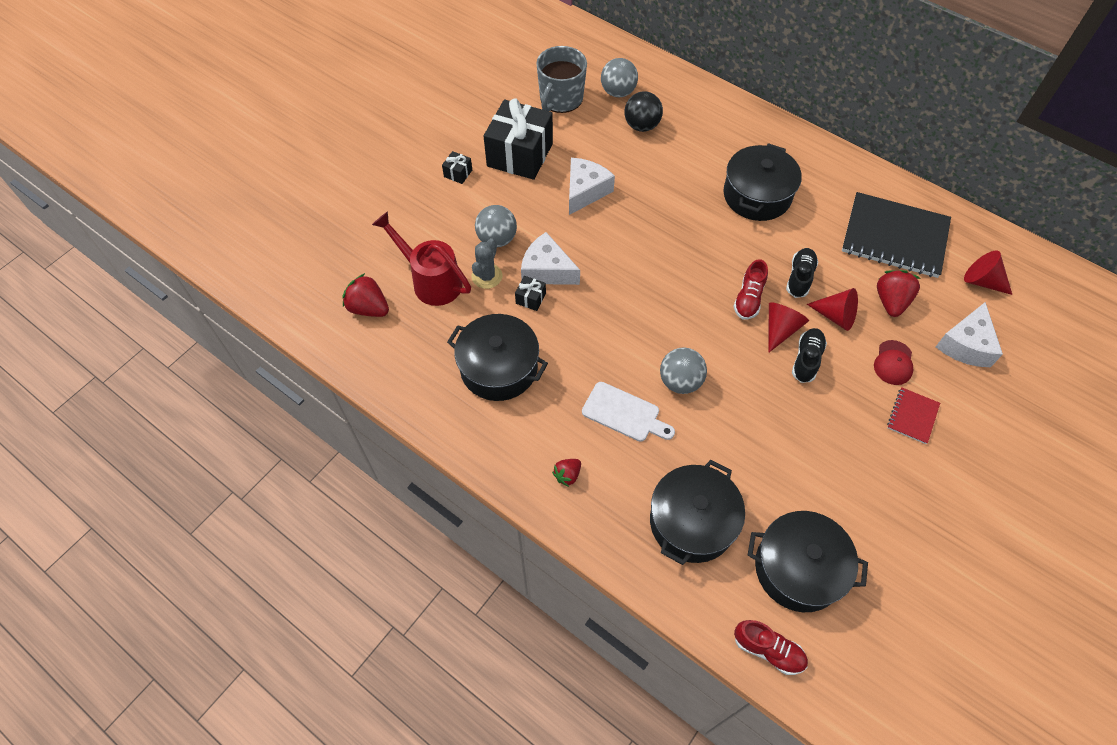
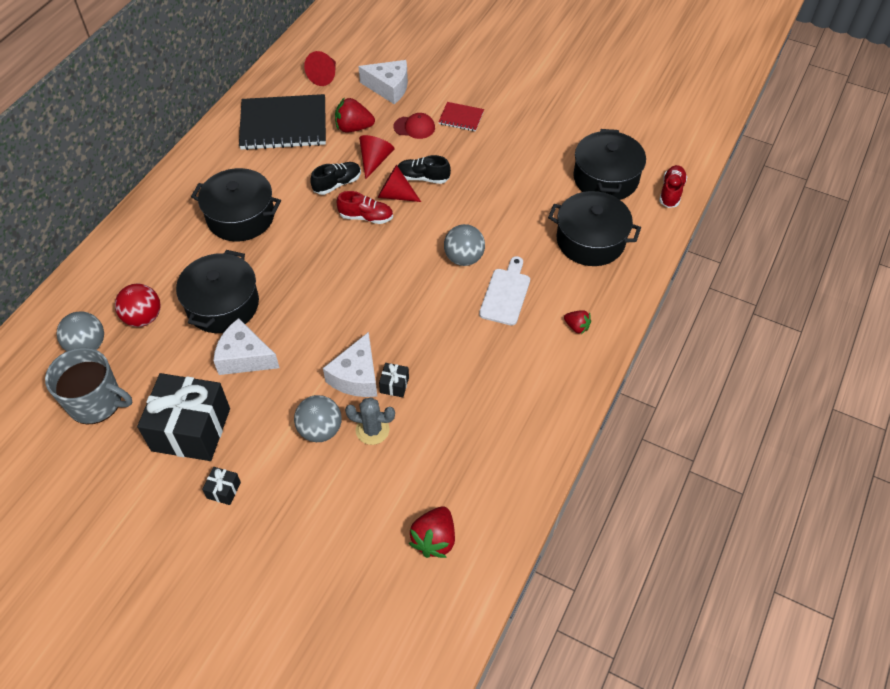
camera: 100 degrees left, 5 degrees down
(431, 281) = (386, 483): red watering can -> none
(499, 368) = (482, 398): black pot -> black pot (223, 305)
(641, 125) = (143, 317): black ball -> red ball
(799, 278) = (337, 184): black shoe -> black shoe turned 135 degrees clockwise
(894, 237) = (283, 125): black notebook -> black notebook turned 75 degrees clockwise

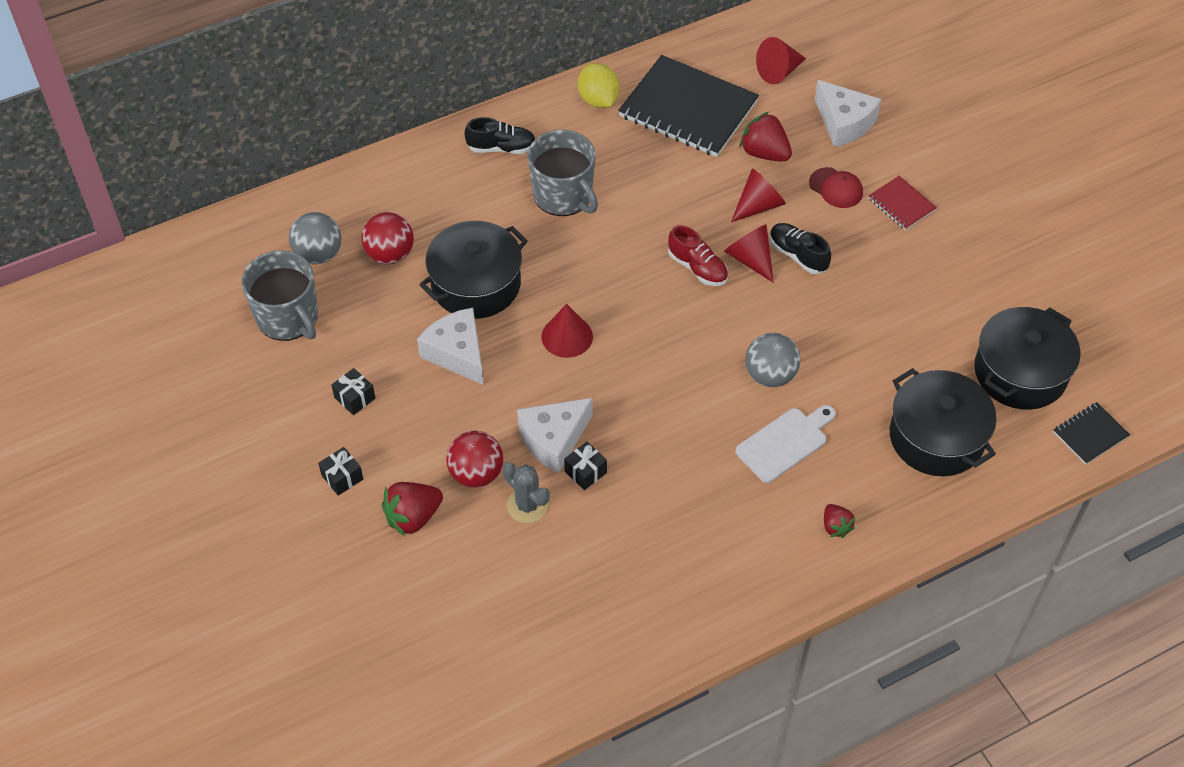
camera: 35 degrees right, 0 degrees up
(191, 429) = (354, 398): black gift -> black gift, size x0.40
(218, 146) = (598, 100): none -> yellow lemon
(241, 217) = (563, 195): black pot -> grey mug
(313, 305) = (567, 336): none -> red cone
(320, 430) = (476, 473): grey ball -> red ball
(337, 184) = (695, 212): black shoe -> black shoe (501, 148)
(434, 539) = (504, 653): red strawberry -> red strawberry (413, 517)
(671, 192) = (1090, 434): red shoe -> black notebook

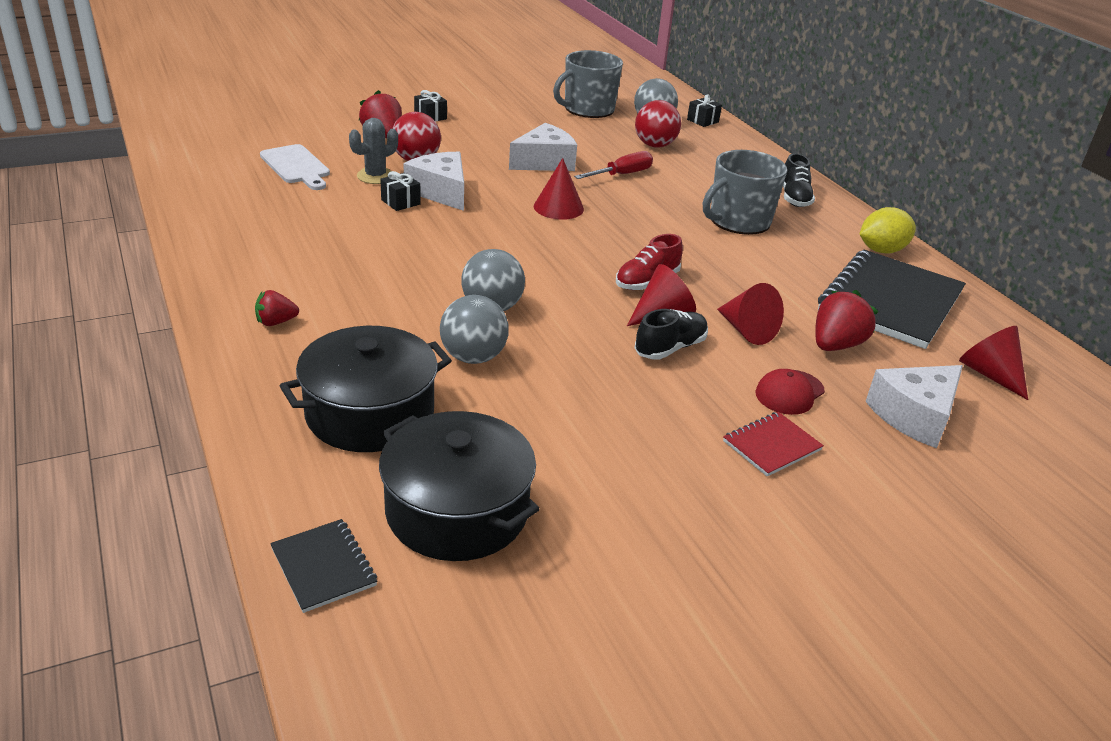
camera: 90 degrees right, 20 degrees down
(354, 398) = (505, 125): black gift -> black gift (702, 121)
(476, 284) = (622, 175): black pot -> red screwdriver
(785, 443) = (398, 305): white cutting board -> white cutting board (296, 166)
(846, 381) = (473, 357): none -> grey ball

